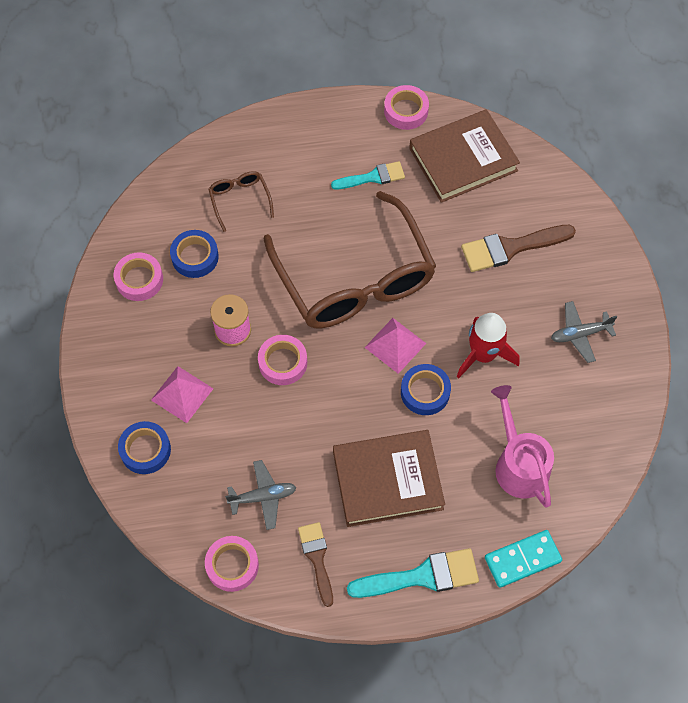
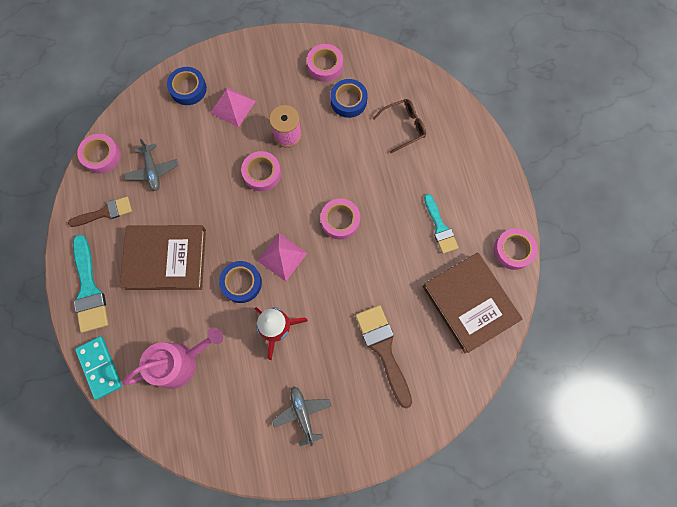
camera: 85 degrees right, 10 degrees up
(355, 279) = (340, 220): brown glasses -> pink tape
(387, 480) = (166, 259): brown book -> brown book turned 75 degrees counterclockwise

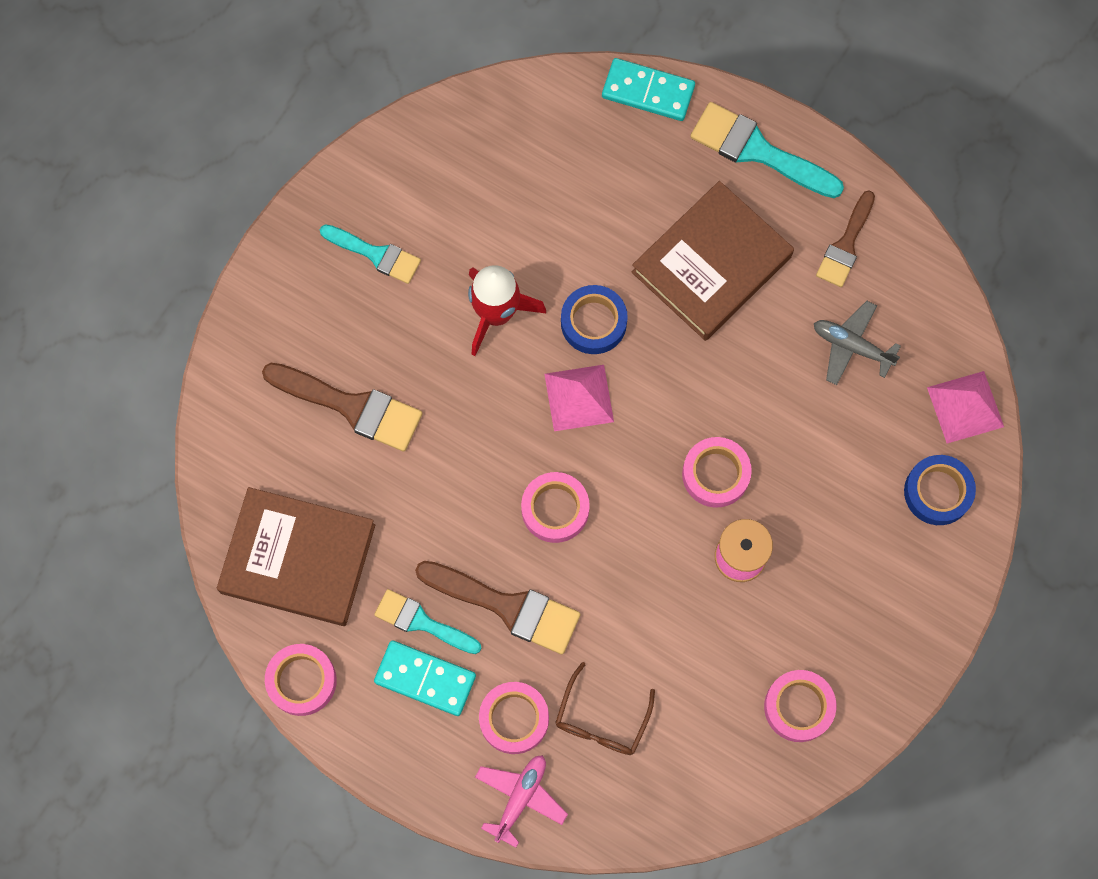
camera: 135 degrees right, 0 degrees up
(101, 156) = (935, 303): pink tape -> pink tape (514, 719)
(180, 362) = (567, 177): pink watering can -> none
(232, 106) = (852, 525): pink pyramid -> pink pyramid (965, 407)
(302, 414) = (375, 254): grey plane -> turquoise brush
(348, 101) = (712, 685): blue tape -> none
(399, 201) = (507, 606): none -> brown brush
(460, 204) = (425, 679): none -> turquoise domino
(463, 128) = (520, 798): none -> pink plane

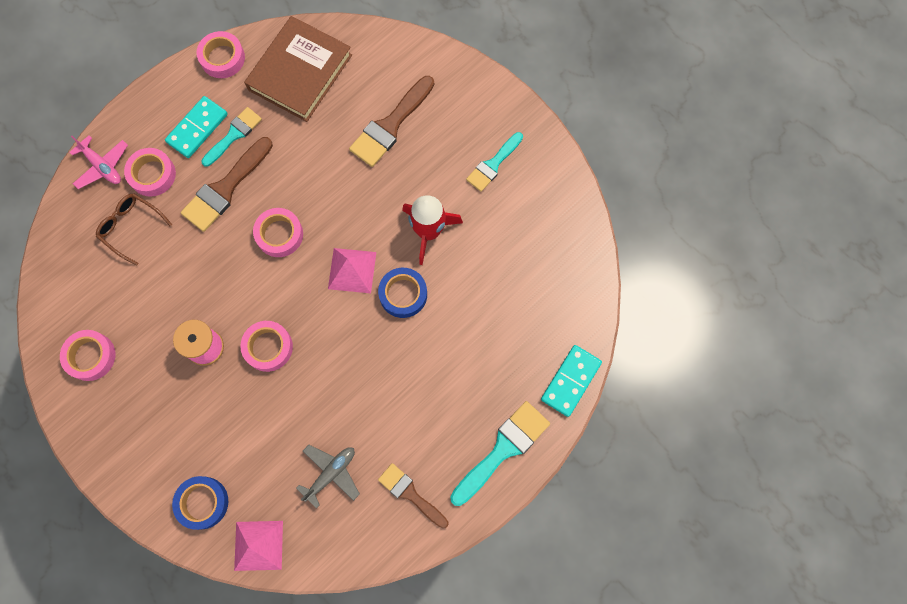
camera: 105 degrees right, 0 degrees up
(711, 264) = (423, 389): brown book -> none

